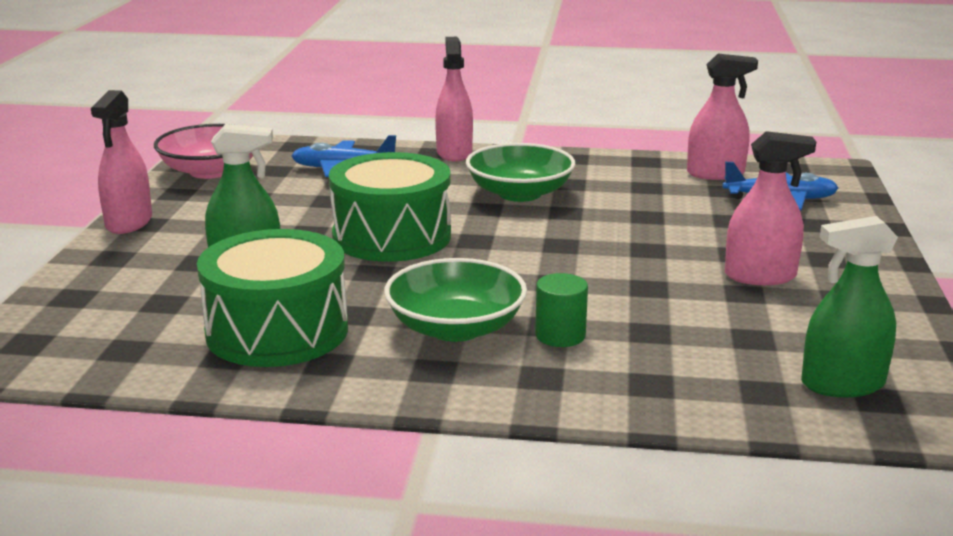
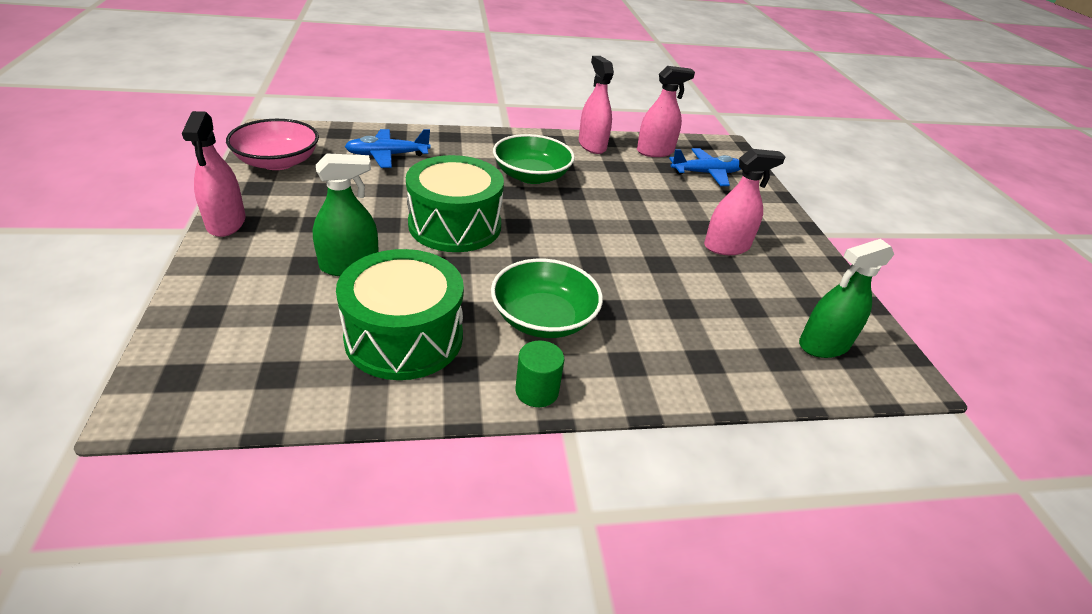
camera: 20 degrees left, 15 degrees up
(454, 153) = (467, 137): pink spray bottle -> pink spray bottle (592, 145)
(560, 335) = (622, 318): green cylinder -> green cylinder (537, 391)

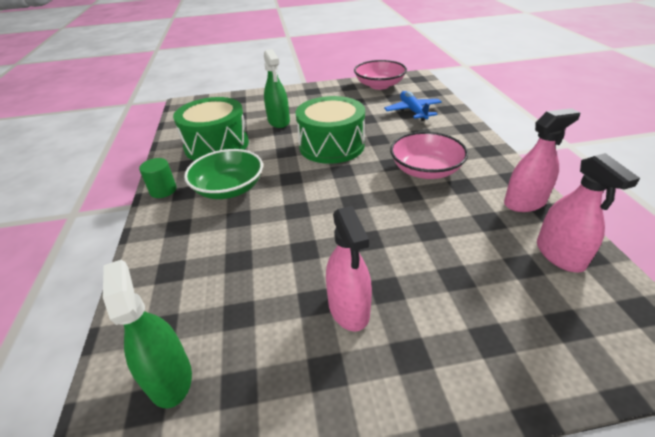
camera: 95 degrees right, 0 degrees up
(226, 223) = (310, 88): pink spray bottle -> none
(531, 176) = (425, 170): green bowl -> pink bowl
(706, 173) = (536, 307): blue plane -> none

